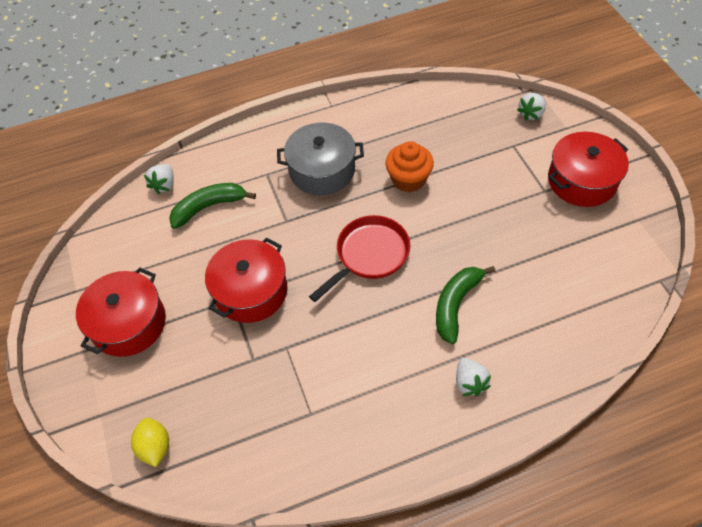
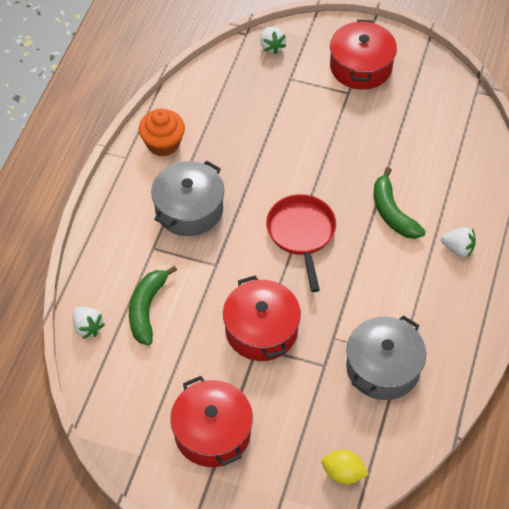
camera: 55 degrees left, 0 degrees up
(287, 406) = (383, 367): none -> grey pot
(408, 179) = (256, 162): orange cupcake -> orange cupcake (163, 143)

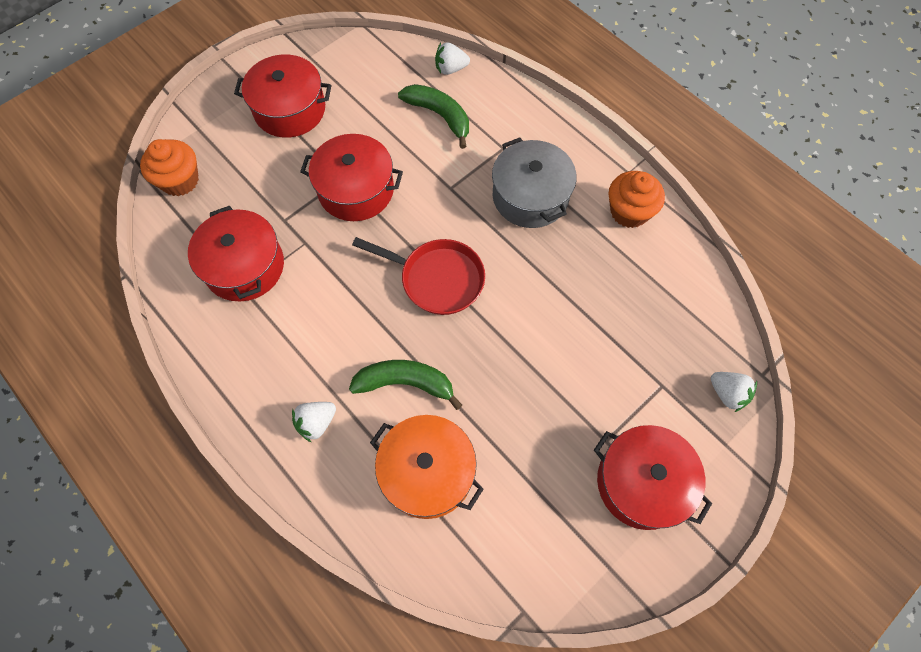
camera: 120 degrees right, 10 degrees up
(272, 46) = (727, 394): white strawberry -> white strawberry turned 150 degrees counterclockwise
(343, 473) = (180, 180): yellow lemon -> orange cupcake
(383, 367) = (244, 266): grey pot -> red pot
(439, 171) = (427, 472): none -> orange pot

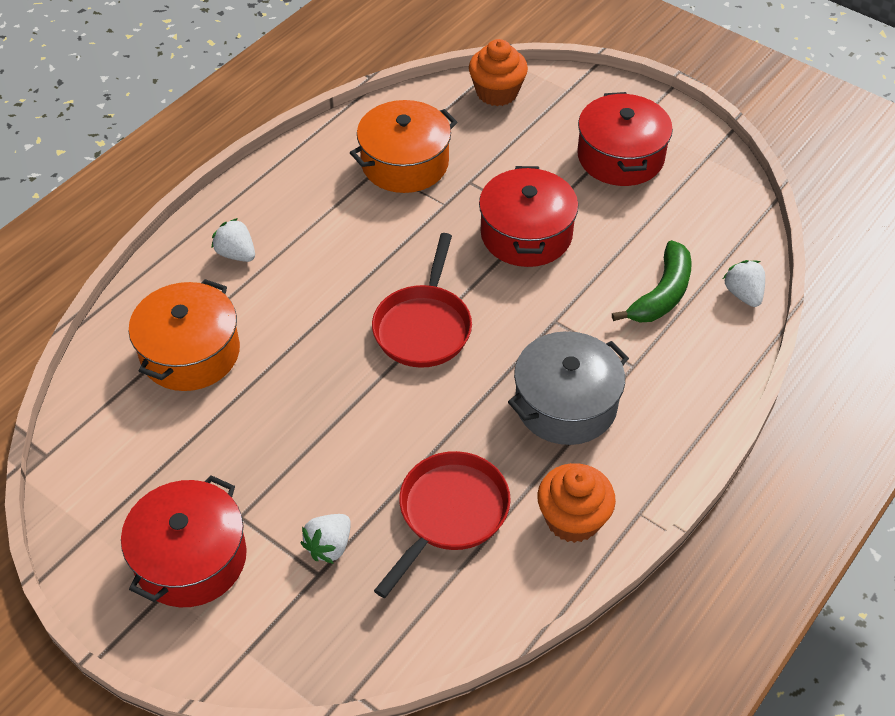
camera: 80 degrees right, 15 degrees down
(244, 266) = (405, 163): red pot -> orange pot
(405, 383) = (289, 318): green banana -> none
(617, 288) = (449, 513): none -> red pan
(727, 394) = (317, 652): white strawberry -> white strawberry (329, 546)

